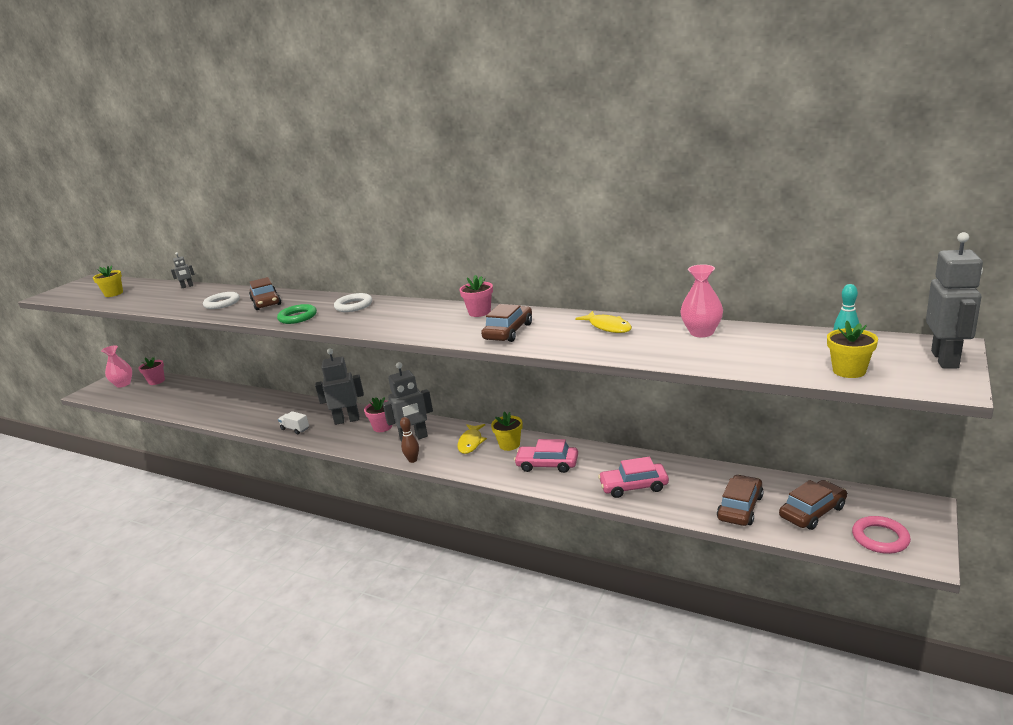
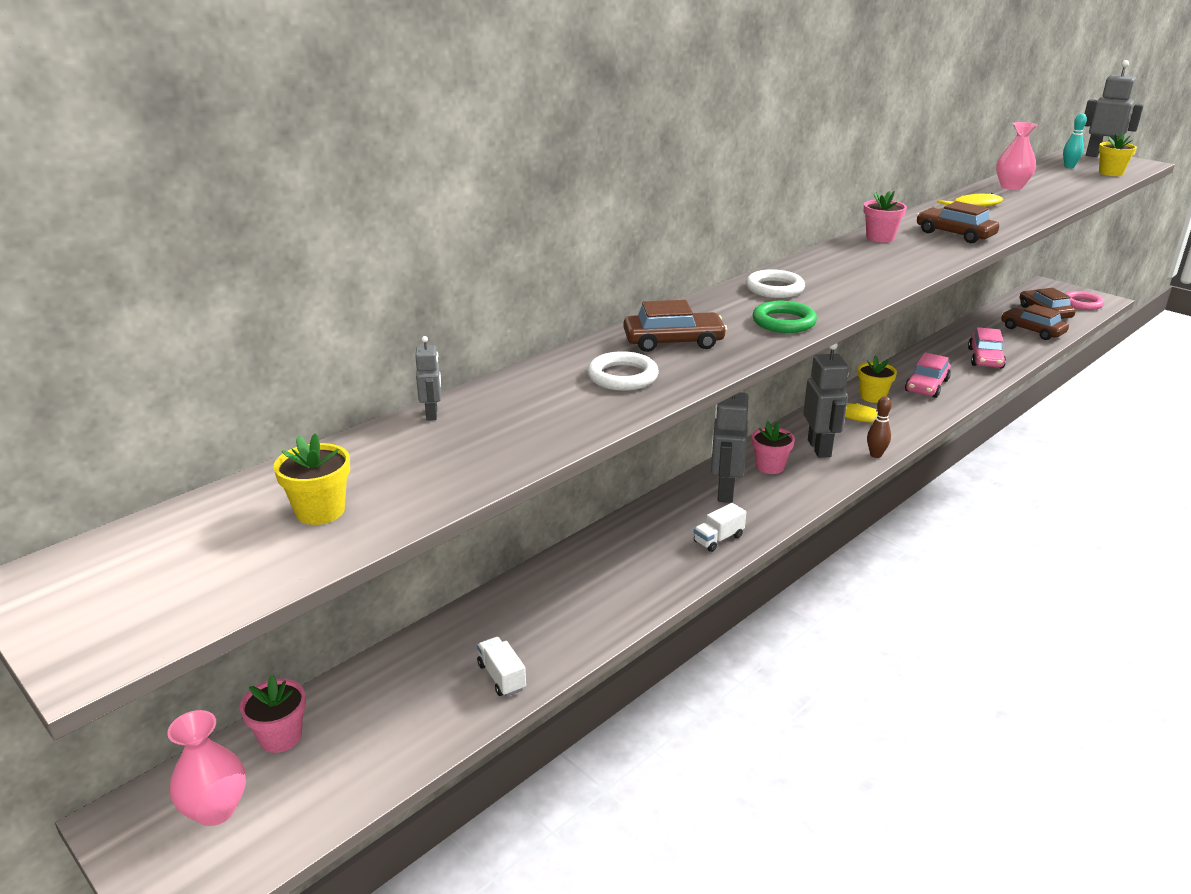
camera: 75 degrees left, 5 degrees up
(184, 407) = (501, 677): none -> white truck

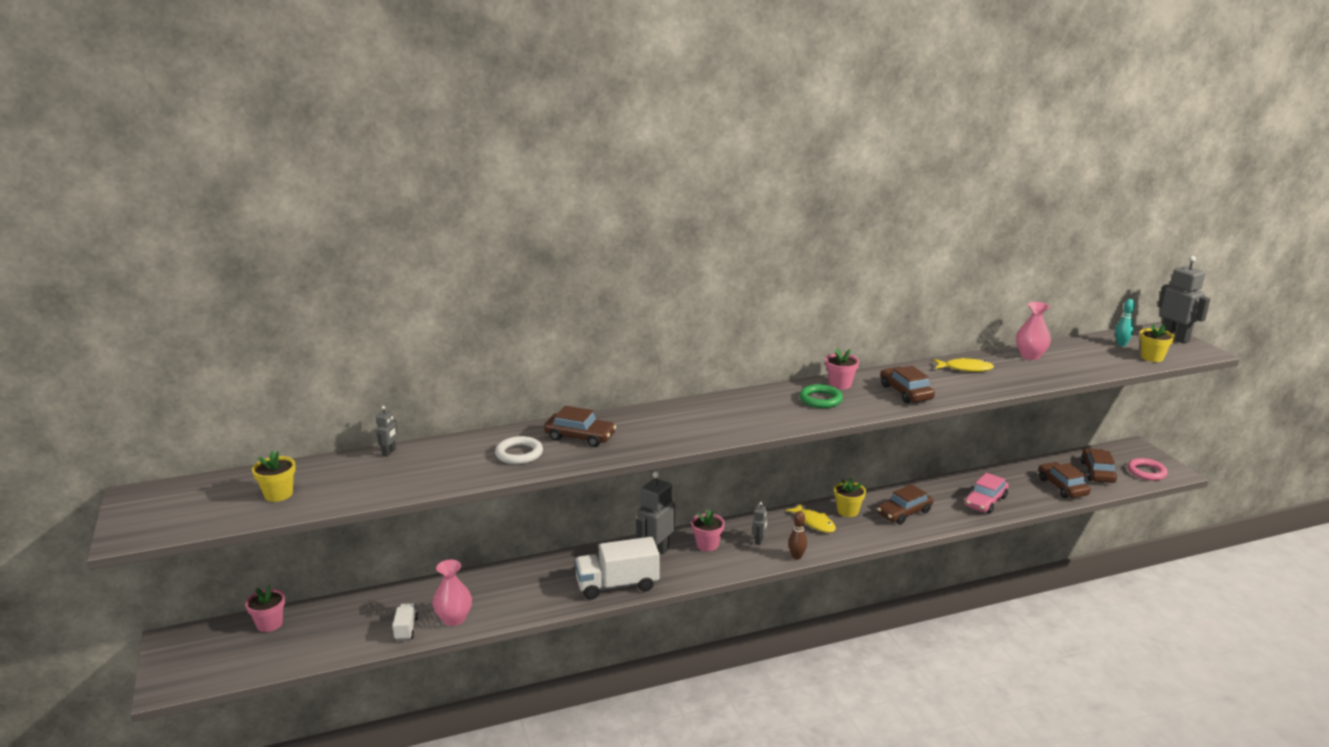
camera: 25 degrees right, 5 degrees down
(216, 809) = (212, 650): pink vase -> pink vase (454, 619)
(718, 539) = (617, 585): white truck -> white truck, size x2.03
(774, 289) = (699, 411): white ring -> none
(784, 322) = (670, 438): green ring -> green ring (820, 399)
(819, 448) = (759, 541): grey robot -> grey robot, size x0.49
(926, 385) = (904, 513): pink car -> brown car

